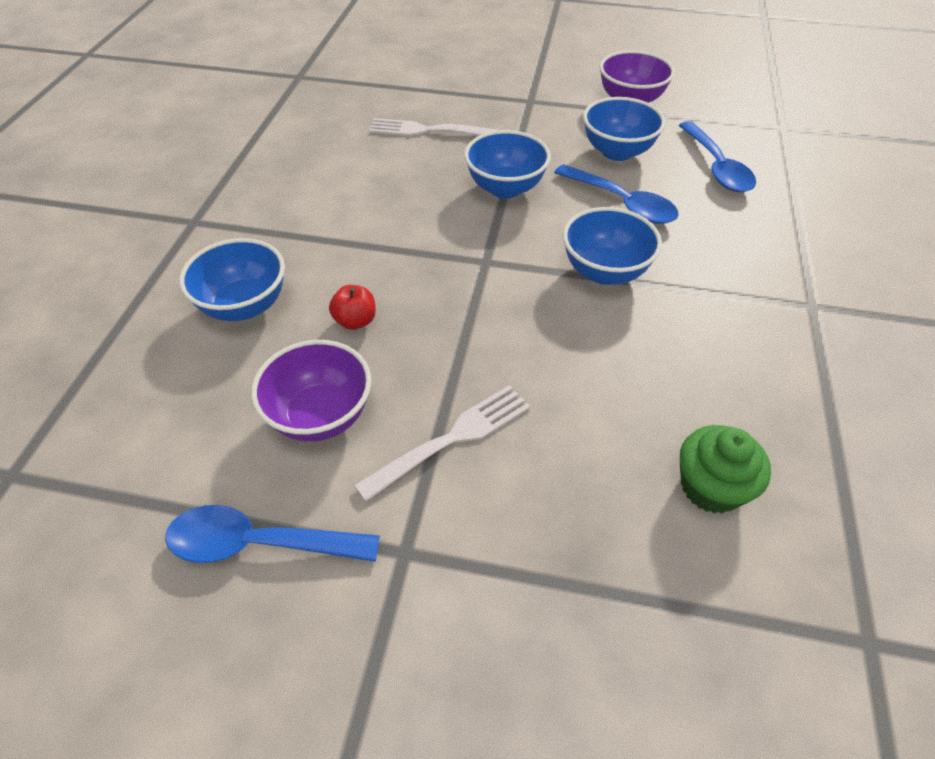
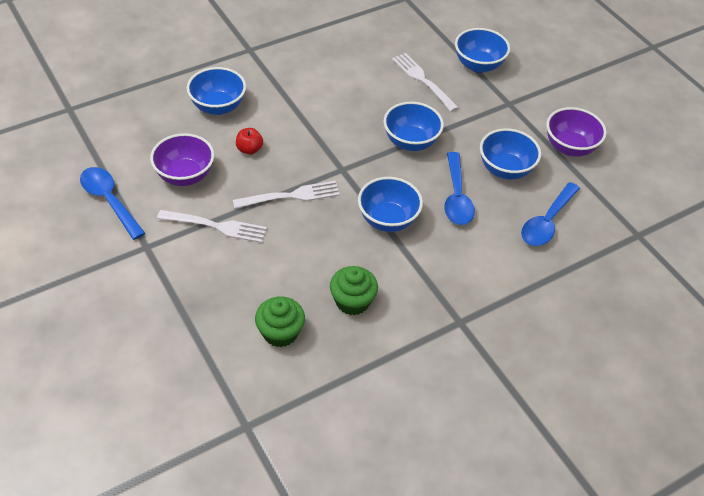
camera: 45 degrees right, 0 degrees up
(455, 88) = (478, 65): none -> blue bowl
(478, 331) = (290, 196): none -> white fork
(710, 378) = (352, 301): none -> green cupcake

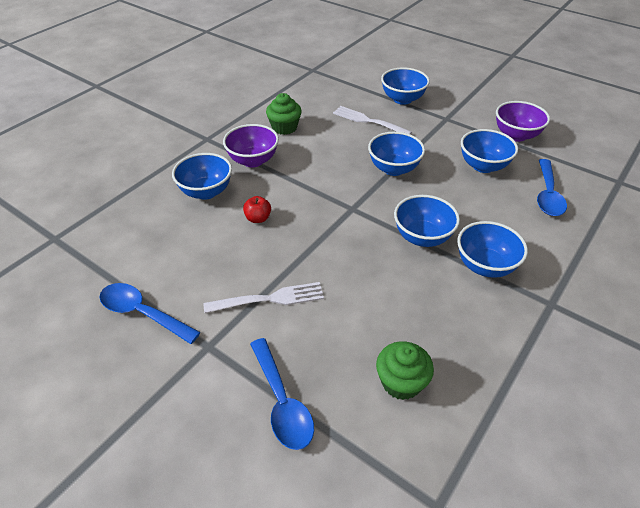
camera: 20 degrees left, 5 degrees down
(185, 176) = (209, 262): purple bowl -> purple bowl (253, 160)
(290, 196) = (322, 246): white fork -> none
(352, 301) = (446, 322): green cupcake -> green cupcake (284, 127)
(426, 267) = (485, 266): none -> blue bowl
(456, 197) = (463, 199): blue spoon -> blue spoon (282, 402)

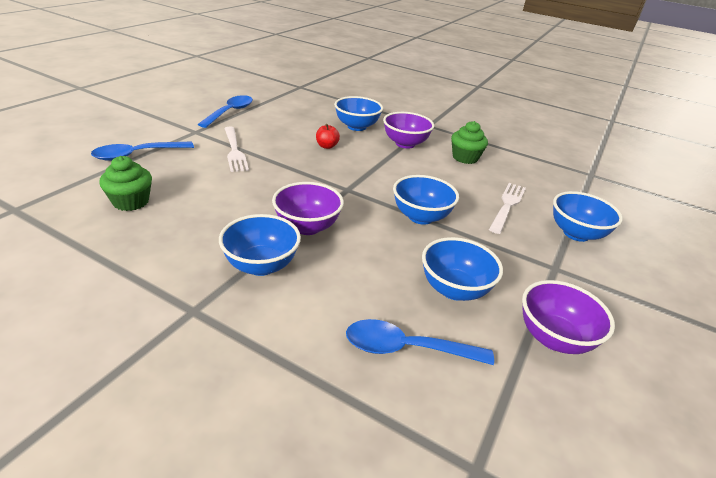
camera: 80 degrees right, 10 degrees down
(422, 237) = (307, 227): blue bowl -> purple bowl

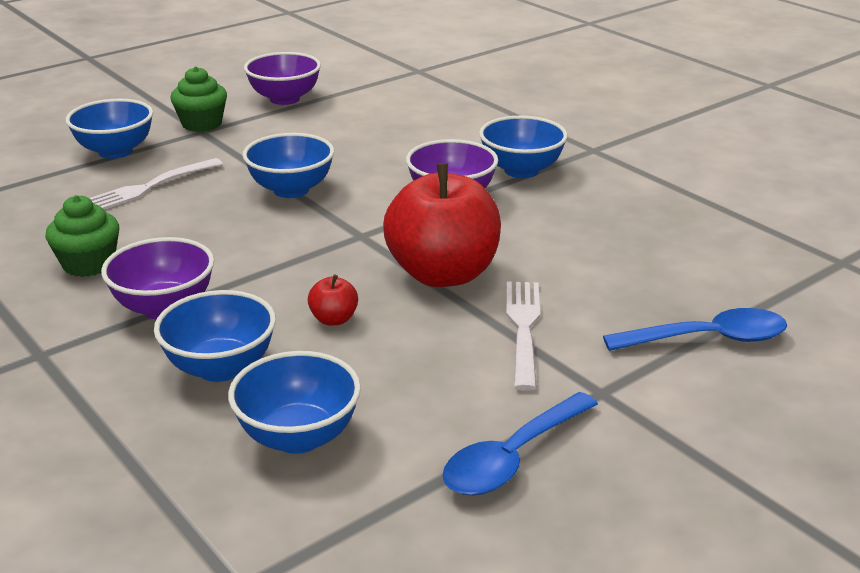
camera: 155 degrees left, 5 degrees down
(131, 202) = (687, 254): green cupcake -> green cupcake (202, 124)
(286, 172) = (443, 274): none -> red apple
(406, 348) = (416, 110): blue spoon -> none
(454, 289) = (333, 131): blue bowl -> blue bowl (298, 437)

